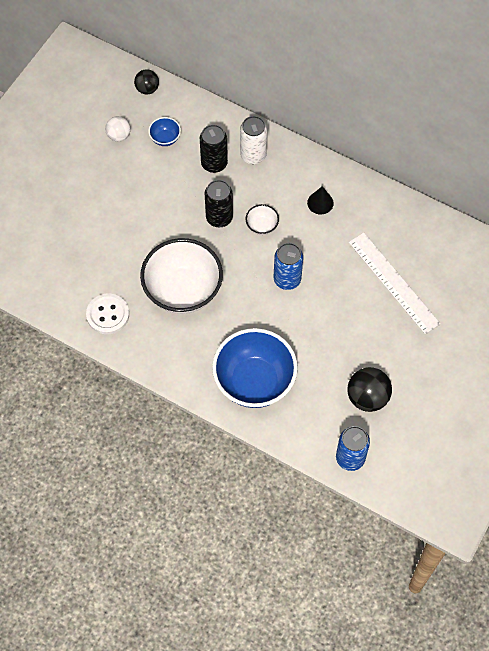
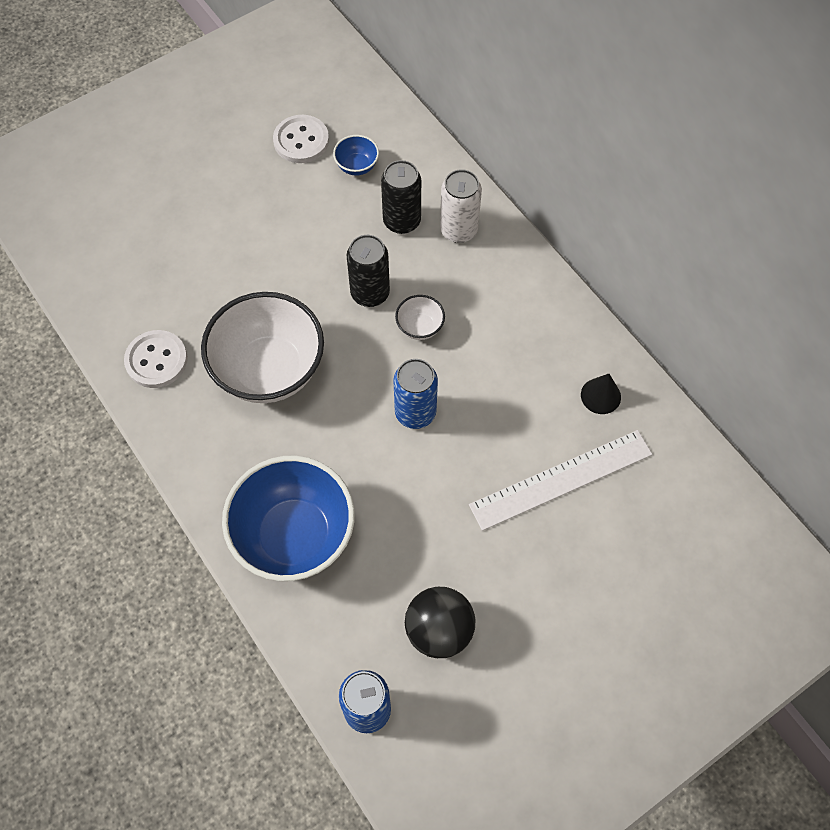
camera: 25 degrees right, 0 degrees up
(119, 136) = (301, 141): white ball -> white button
(147, 89) = (369, 97): black ball -> none
(320, 203) = (515, 327): black cone -> black cone (600, 396)
(393, 282) = (561, 479): white ruler -> white ruler turned 75 degrees clockwise

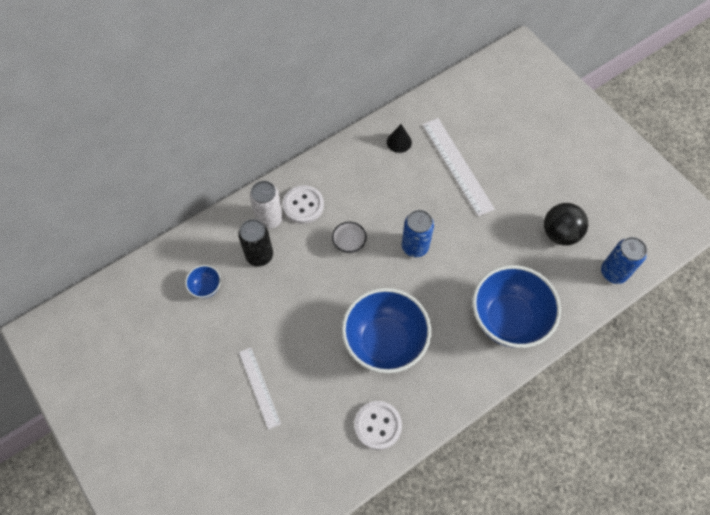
camera: 90 degrees left, 0 degrees up
(219, 230) = (259, 387): none -> white ruler
(269, 370) = (384, 342): white bowl -> blue bowl
(301, 141) = (176, 329): white button -> white button (303, 205)
(370, 293) = (321, 276): black can -> none

